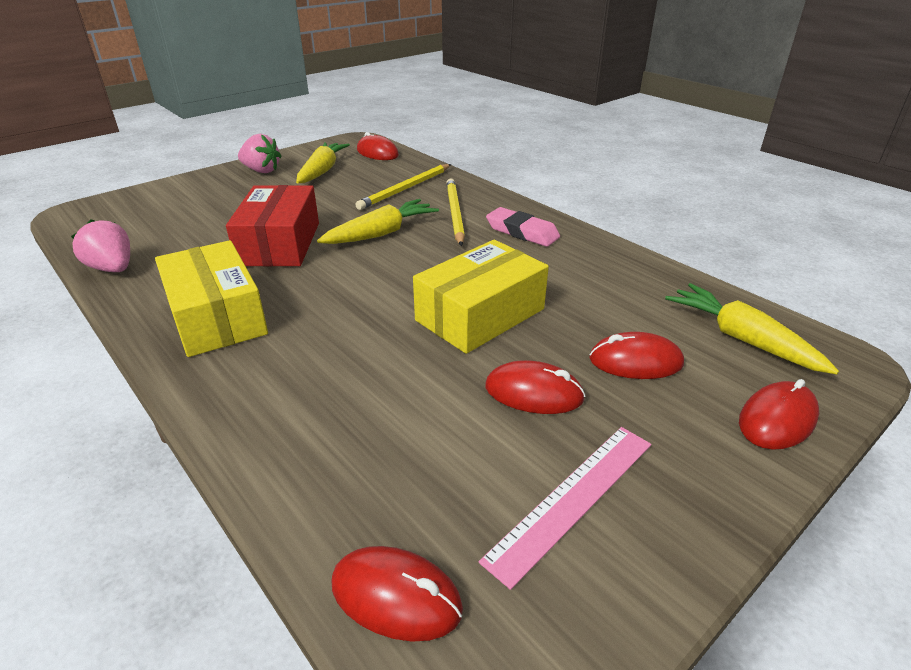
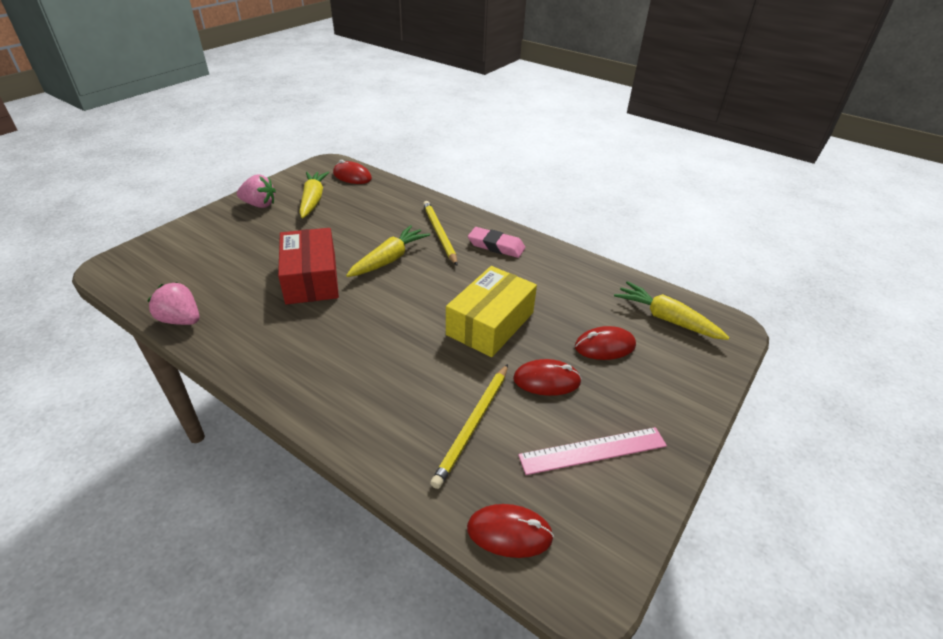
camera: 15 degrees left, 5 degrees up
(217, 316) = (293, 352): yellow box -> none
(405, 189) = (391, 213): yellow pencil -> yellow pencil (473, 425)
(573, 498) = (593, 451): pink ruler -> pink ruler turned 45 degrees clockwise
(777, 419) = (698, 375): red mouse -> none

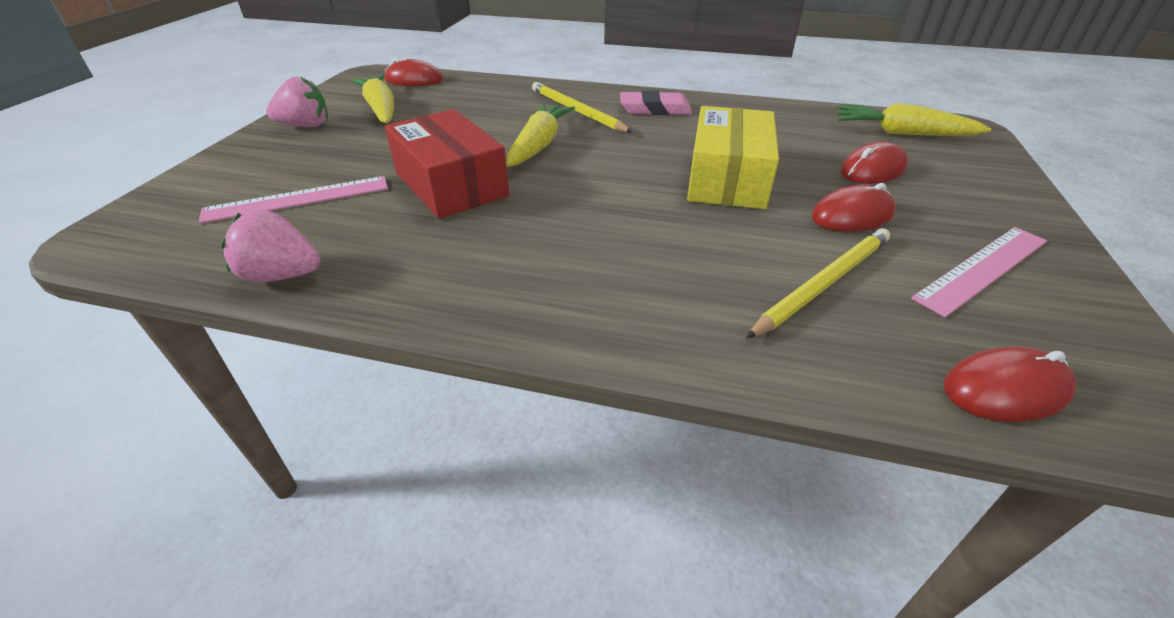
camera: 20 degrees left, 0 degrees up
(220, 266) = (297, 199): none -> pink ruler
(473, 425) = (823, 283): yellow pencil -> yellow pencil turned 135 degrees counterclockwise

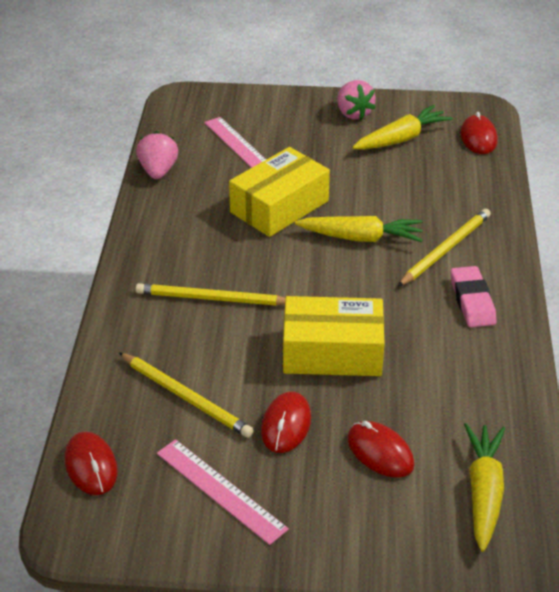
camera: 80 degrees right, 0 degrees up
(451, 184) = (279, 206): red box -> yellow box
(621, 248) = (212, 299): none -> yellow pencil
(852, 215) = (286, 425): red mouse -> red mouse turned 45 degrees clockwise

